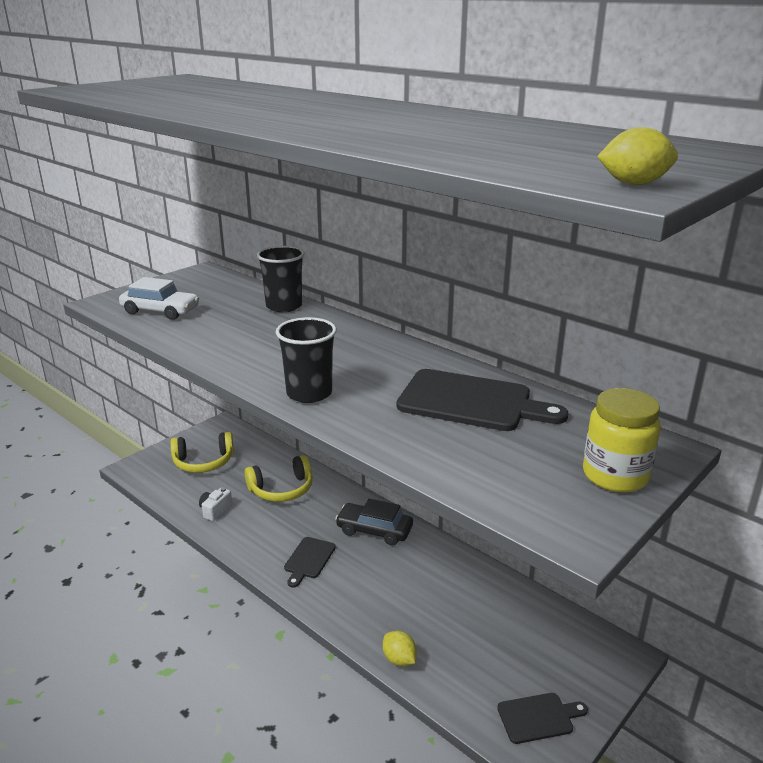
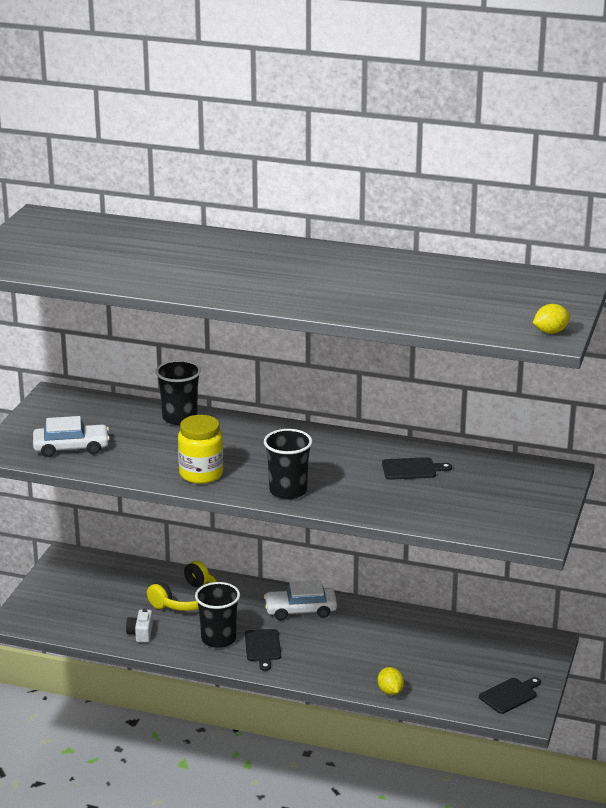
camera: 25 degrees left, 0 degrees up
(203, 462) = (84, 596): yellow headphones -> none
(276, 537) = (218, 639): none -> black cup
(374, 530) = (300, 610): black car -> white car
(399, 659) = (390, 691): yellow lemon -> yellow lemon turned 45 degrees clockwise
(471, 402) = (412, 469): black cutting board -> black cutting board, size x0.53
(615, 476) = (539, 497): yellow jar -> yellow jar (201, 474)

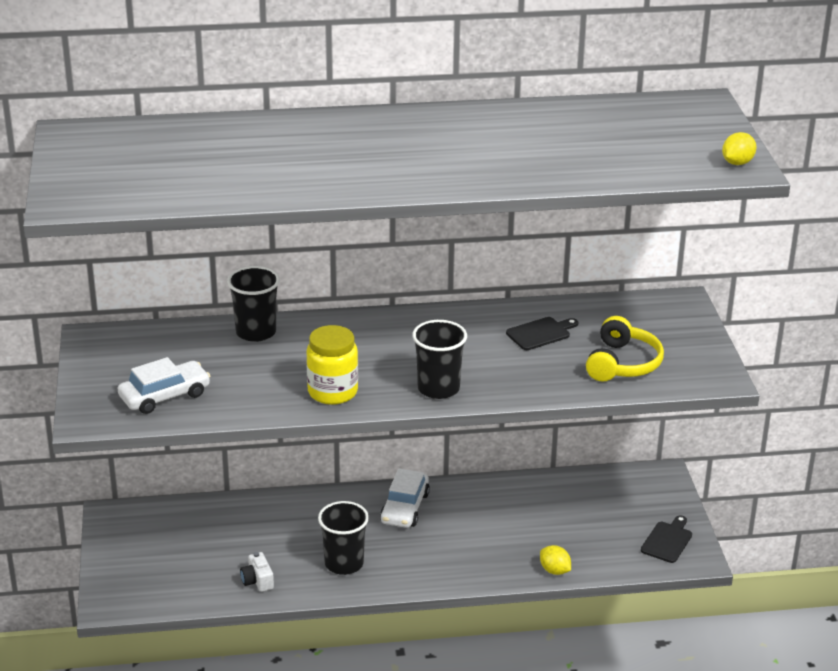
camera: 25 degrees left, 5 degrees up
(187, 599) = (279, 528): yellow headphones -> yellow headphones (622, 363)
(262, 647) = (396, 560): black cutting board -> none
(300, 610) = (404, 508): white car -> white car turned 45 degrees counterclockwise

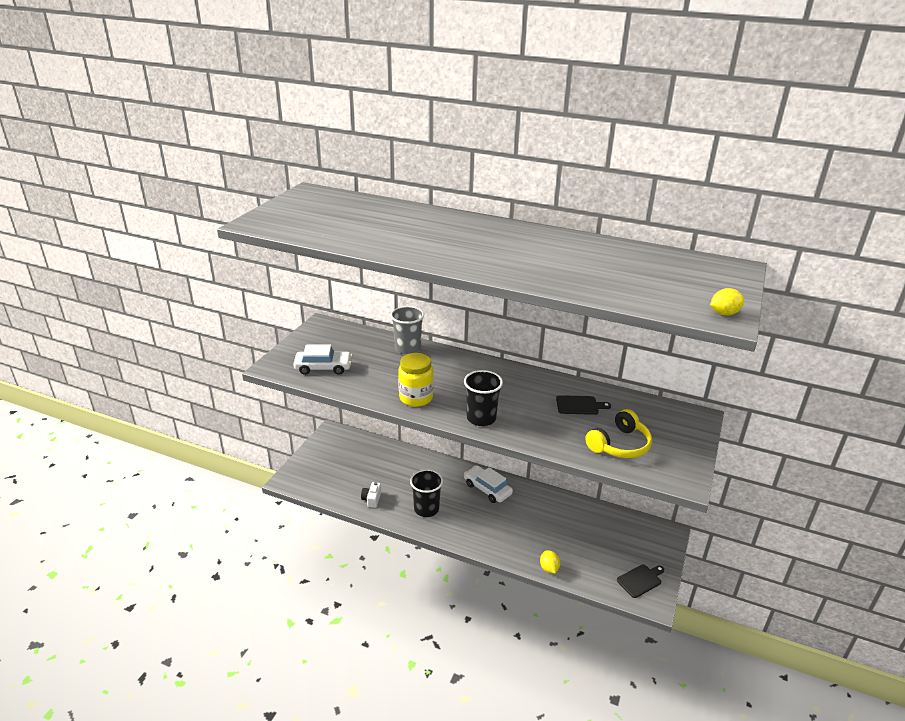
camera: 30 degrees right, 0 degrees up
(256, 332) = (408, 348): black cup -> grey cup
(404, 508) = (487, 489): white car -> white car turned 90 degrees clockwise

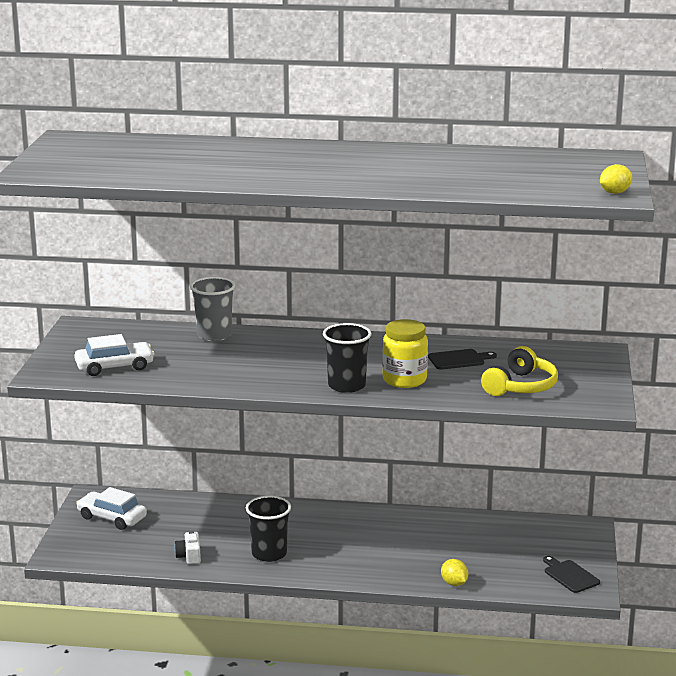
camera: 15 degrees left, 10 degrees down
(416, 398) = (254, 379): yellow jar -> yellow jar (404, 380)
(487, 489) = (341, 522): white car -> white car (112, 518)
(640, 580) = (570, 575): black cutting board -> black cutting board turned 75 degrees counterclockwise

